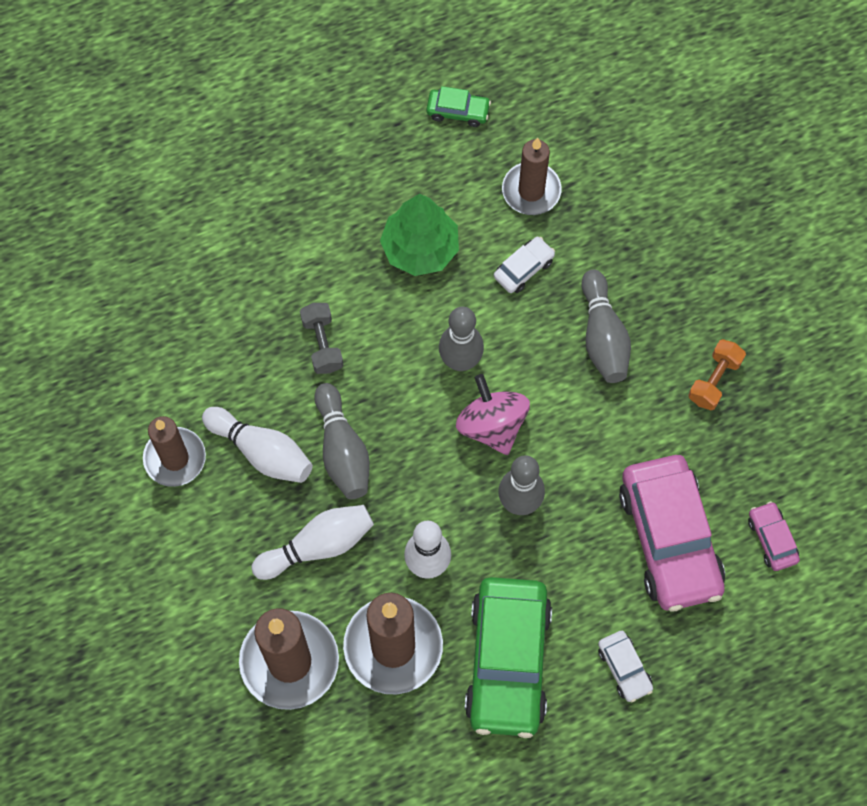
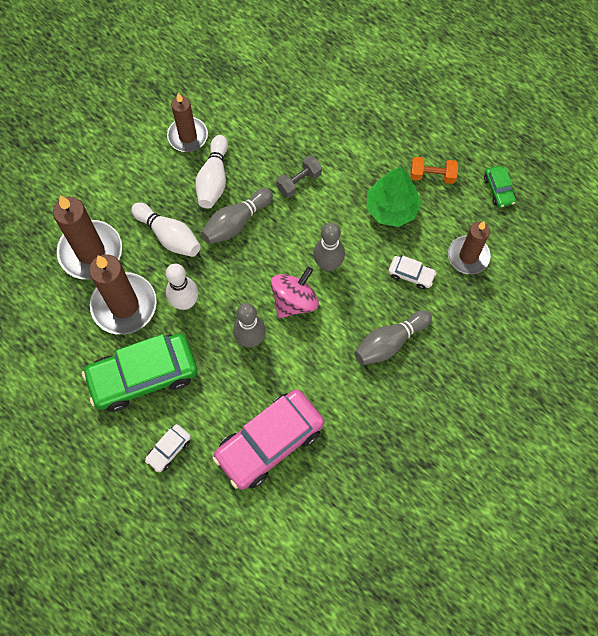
camera: 65 degrees right, 0 degrees up
(714, 380) = (395, 426): orange dumbbell -> orange dumbbell (432, 175)
(772, 539) = (300, 510): pink car -> none

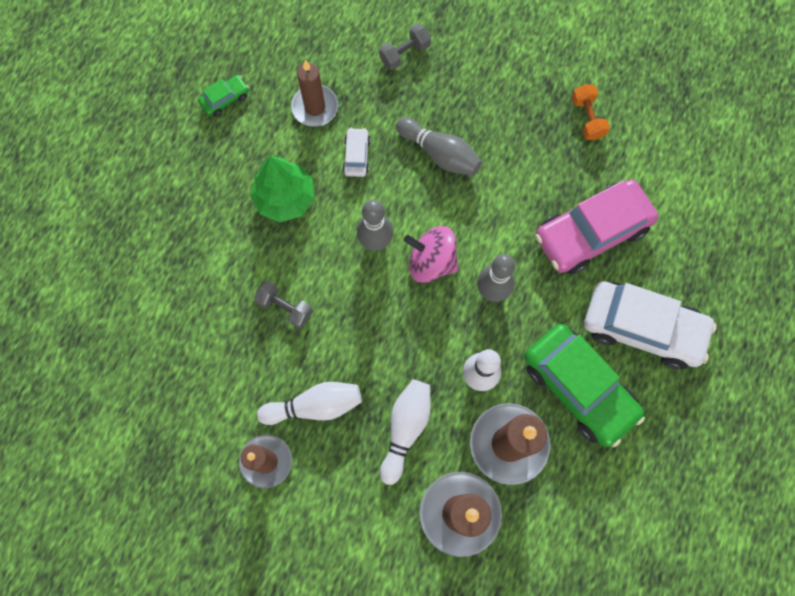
camera: 110 degrees left, 5 degrees up
(169, 449) = (642, 328): white car -> white car, size x2.27
(236, 222) = (361, 358): grey bowling pin -> none
(269, 442) = (591, 232): pink car -> pink car turned 120 degrees clockwise
(432, 175) = (229, 169): orange dumbbell -> orange dumbbell (587, 118)
(499, 347) = (404, 53): none -> grey dumbbell

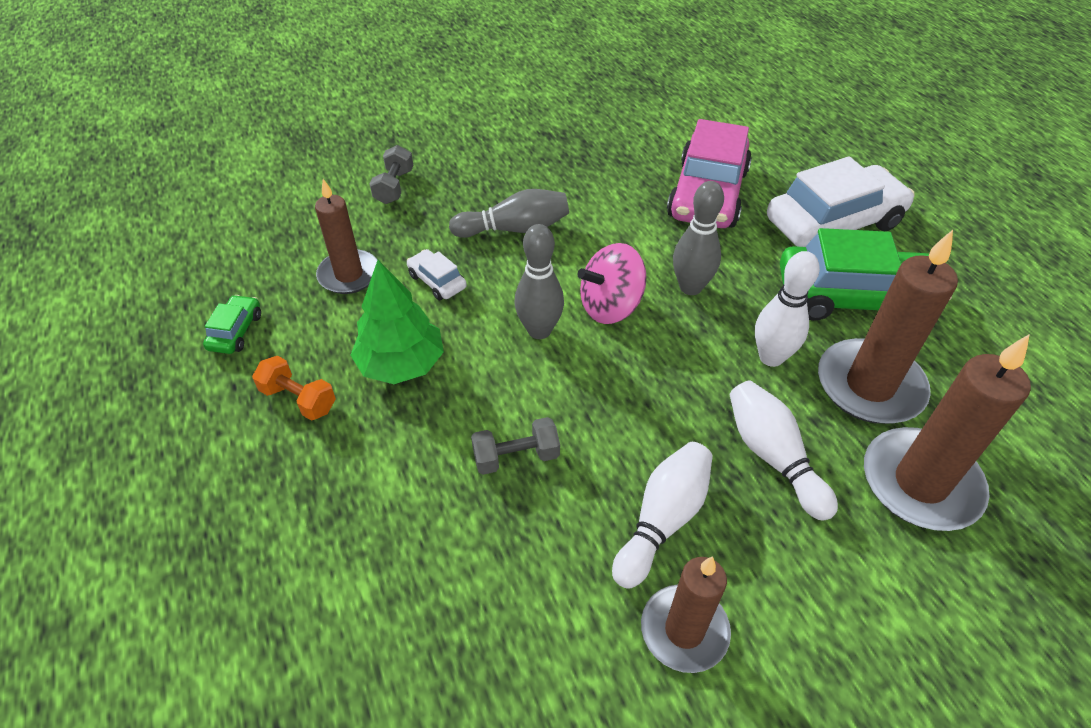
camera: 45 degrees left, 25 degrees down
(587, 118) = (603, 134): orange dumbbell -> orange dumbbell (299, 399)

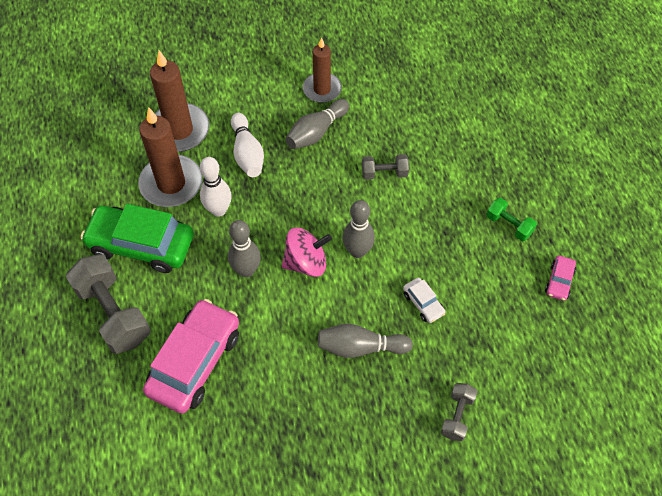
camera: 170 degrees left, 10 degrees up
(236, 331) = (559, 281): green car -> pink car
(299, 399) = (509, 225): orange dumbbell -> green dumbbell
(349, 275) = (487, 320): brown candle -> none
(401, 364) = (448, 240): green tree -> none
(662, 520) = (316, 132): white bowling pin -> grey bowling pin
(833, 223) = (113, 313): white car -> grey dumbbell

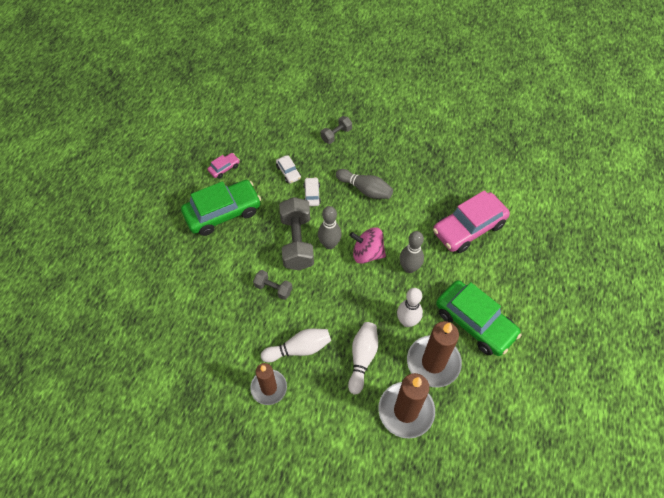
camera: 150 degrees left, 0 degrees up
(113, 313) = (511, 282): grey dumbbell -> grey dumbbell (297, 242)
(316, 132) = (299, 349): grey bowling pin -> white bowling pin
(476, 319) = (288, 172): none -> white car
(509, 225) = (223, 212): green dumbbell -> green car

